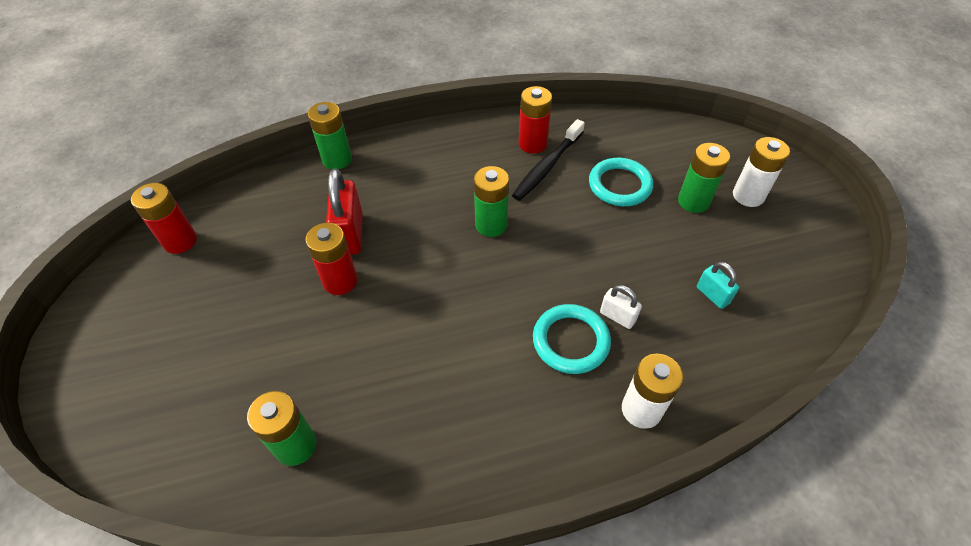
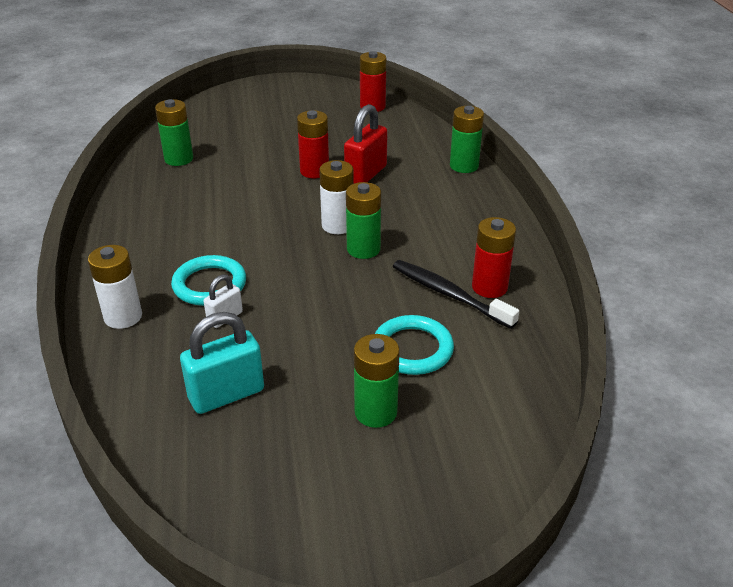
camera: 95 degrees right, 15 degrees down
(350, 234) = (366, 174): red padlock -> red padlock turned 60 degrees counterclockwise
(712, 295) = (226, 394): turquoise padlock -> turquoise padlock, size x1.79
(748, 196) = (379, 474): white battery -> white battery (337, 225)

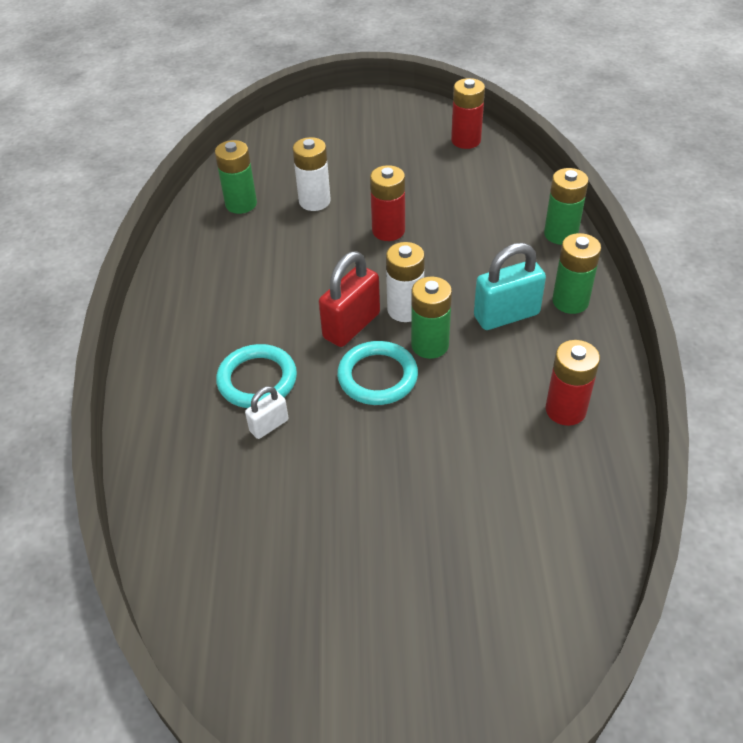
camera: 10 degrees right, 10 degrees up
(123, 317) = (163, 414): white battery -> white battery (314, 201)
(226, 394) = (260, 527): turquoise padlock -> turquoise padlock (506, 315)
(366, 174) = (446, 239): red padlock -> red padlock (351, 326)
(375, 412) = (416, 566): green battery -> green battery (570, 301)
(412, 349) = (467, 487): turquoise ring -> turquoise ring (377, 376)
(450, 295) = (518, 417): black toothbrush -> none

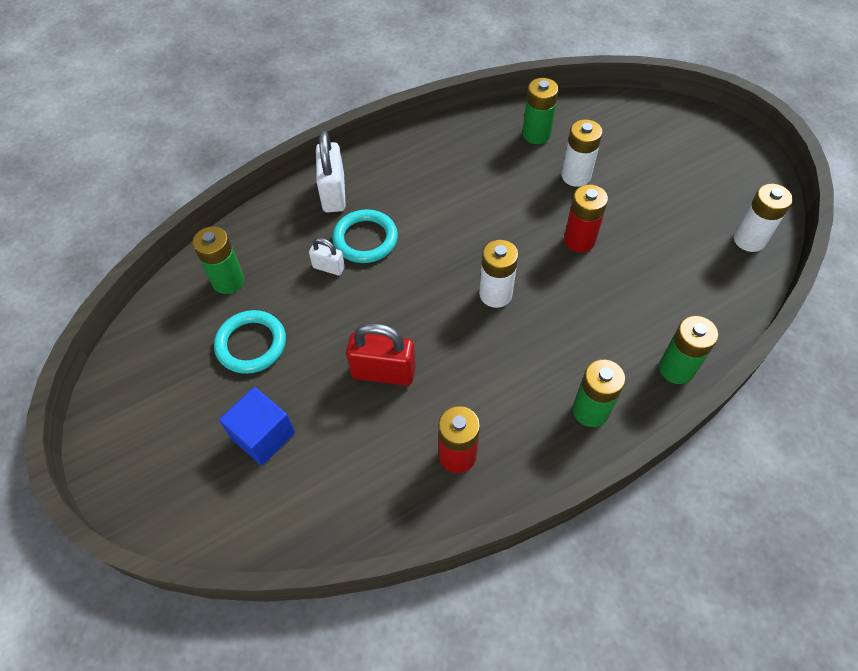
camera: 60 degrees right, 10 degrees up
(170, 383) = (334, 193): none -> white padlock
(351, 326) = (454, 268): red padlock -> red padlock (383, 372)
(377, 376) = (413, 309): turquoise ring -> turquoise ring (251, 344)
(430, 345) = (468, 328): green battery -> green battery (228, 281)
(450, 568) = (263, 435): none -> blue cube
(466, 140) = (749, 239): red battery -> white battery
(506, 315) = (538, 368): turquoise padlock -> none

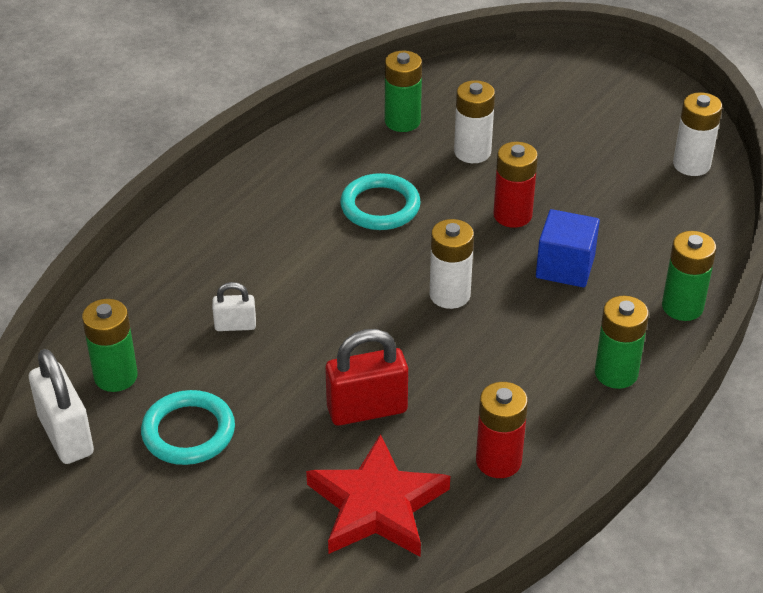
camera: 25 degrees left, 15 degrees down
(263, 435) = (262, 517): blue cube -> blue cube (565, 267)
(334, 193) = (193, 247): white padlock -> white padlock (66, 435)
(347, 458) = (377, 505): none -> red star
(365, 239) = (262, 284): turquoise ring -> turquoise ring (380, 206)

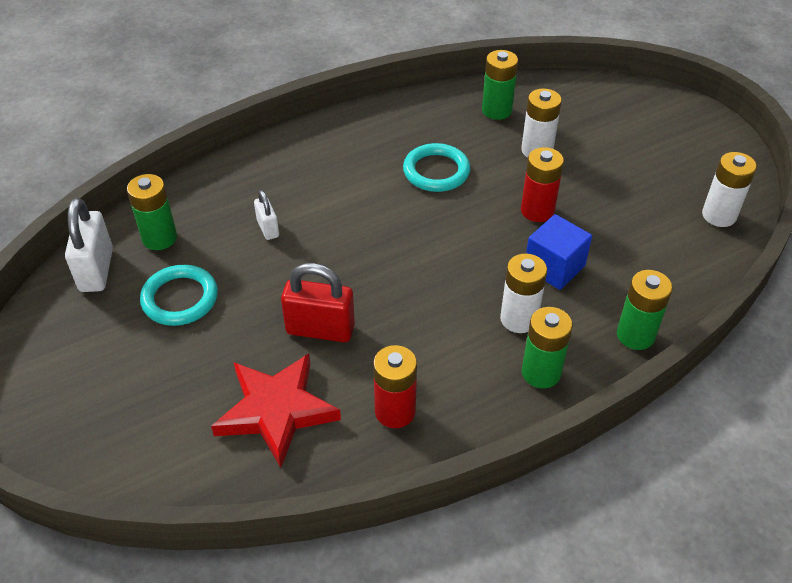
camera: 25 degrees right, 5 degrees up
(235, 325) = (268, 228): white padlock -> white padlock turned 45 degrees clockwise
(449, 295) = (445, 259): white battery -> white battery (519, 319)

